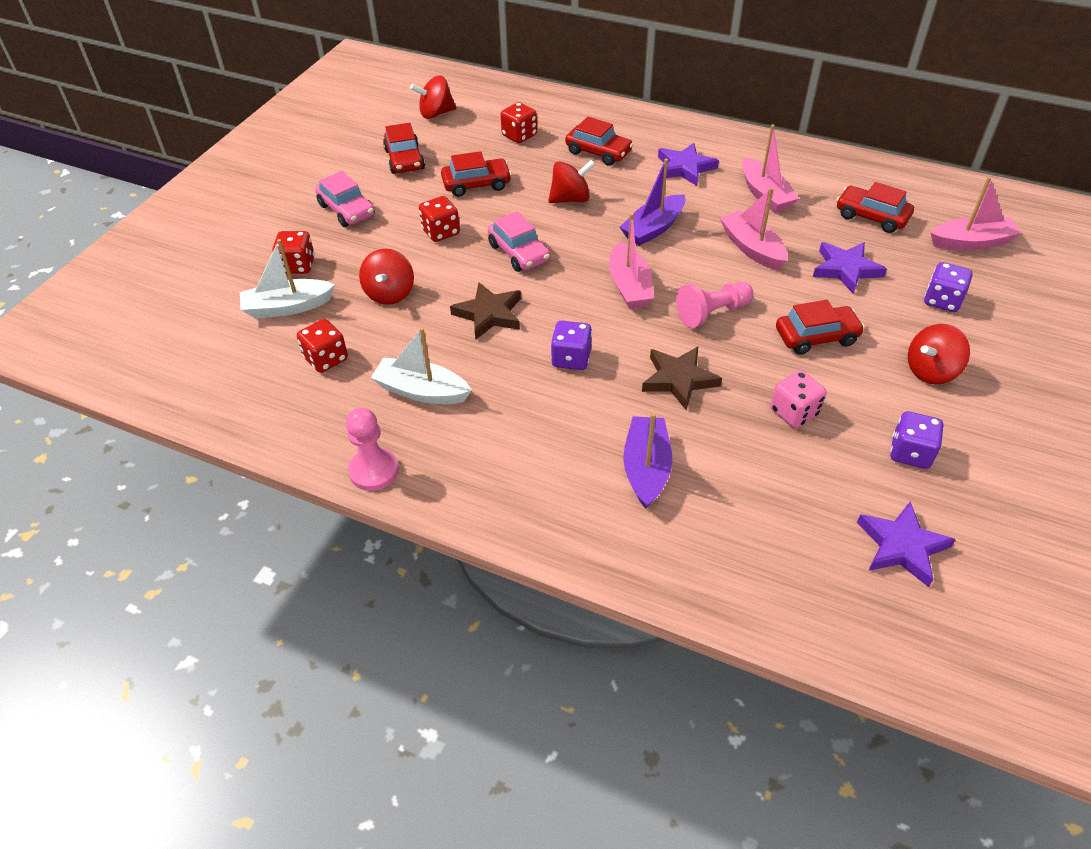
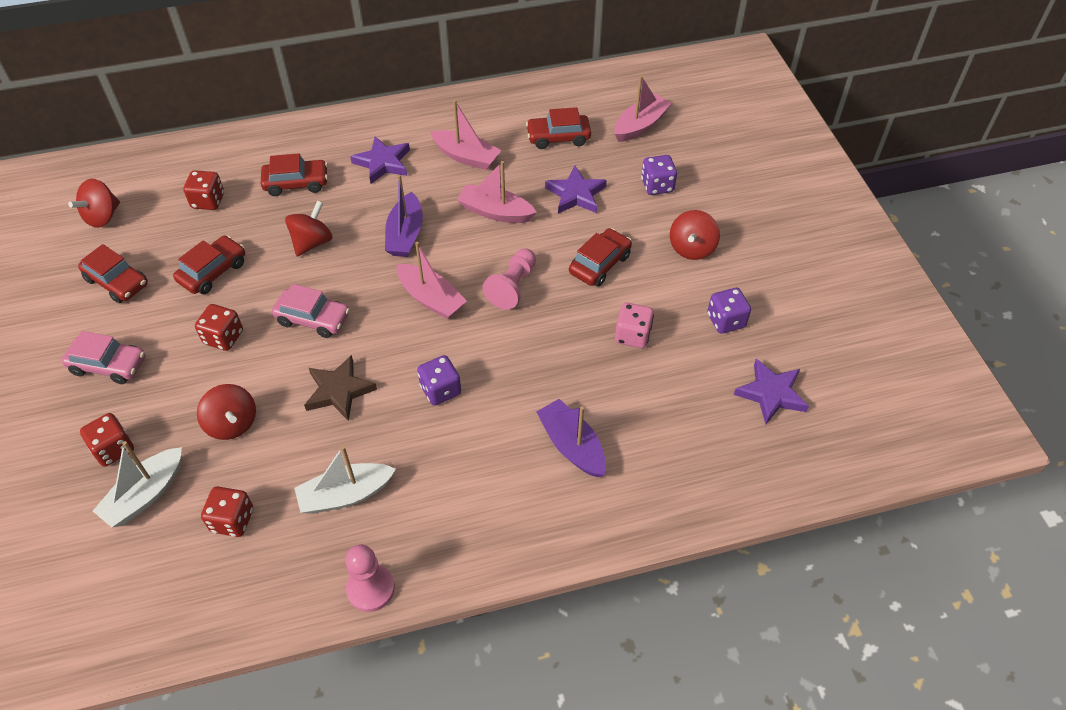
camera: 40 degrees left, 5 degrees up
(678, 379) = (534, 358): brown star -> none

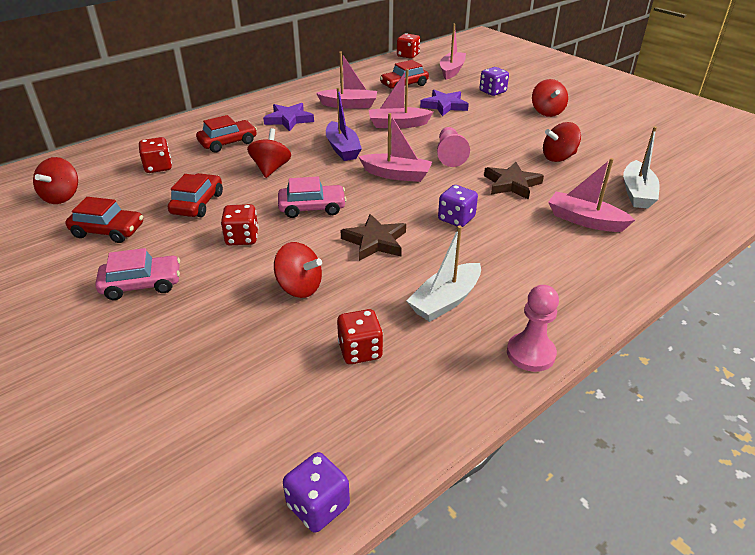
camera: 25 degrees left, 15 degrees down
(114, 449) = (194, 339): red dice -> red dice (408, 55)
(145, 495) = (256, 361): white boat -> white boat (637, 193)
(541, 359) = (512, 184): none -> brown star
(572, 445) = (585, 220): purple boat -> pink boat
(599, 264) = (497, 131): red car -> none
(632, 335) = (558, 157): pink dice -> red spinning top
(726, 321) = (607, 137): purple dice -> purple dice (318, 506)
(771, 394) = (676, 161): purple star -> none

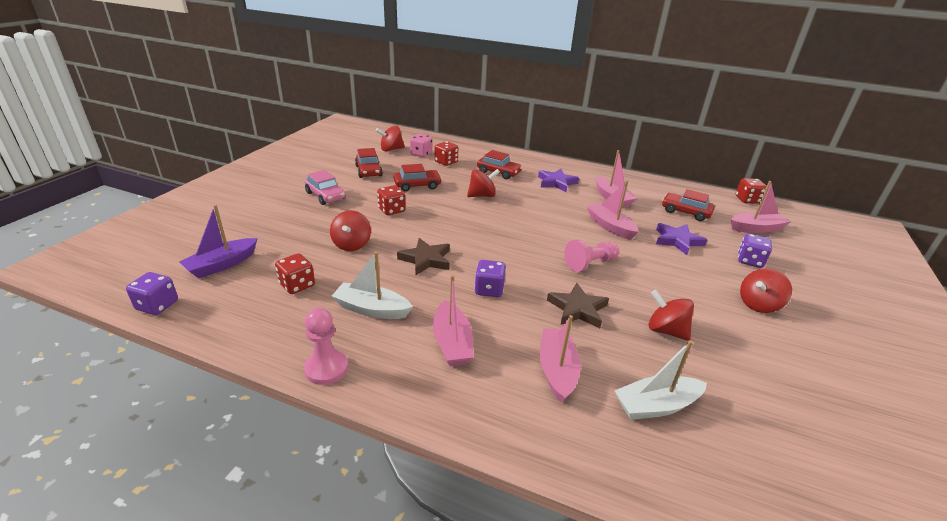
camera: 60 degrees right, 5 degrees down
(109, 178) = (421, 154): none -> pink dice
(312, 208) = (447, 224): pink car -> none
(342, 149) = (540, 213): purple boat -> purple boat (222, 265)
(396, 175) = (528, 246): pink boat -> pink boat (452, 343)

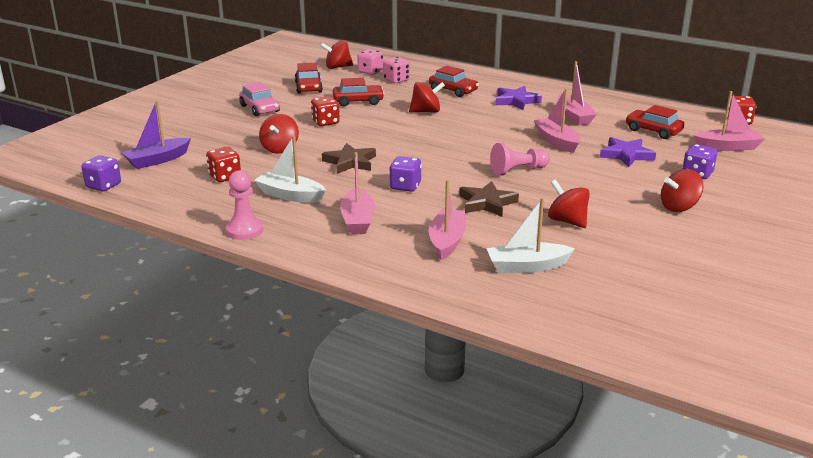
camera: 10 degrees right, 5 degrees down
(446, 162) = (396, 80): red dice -> pink dice

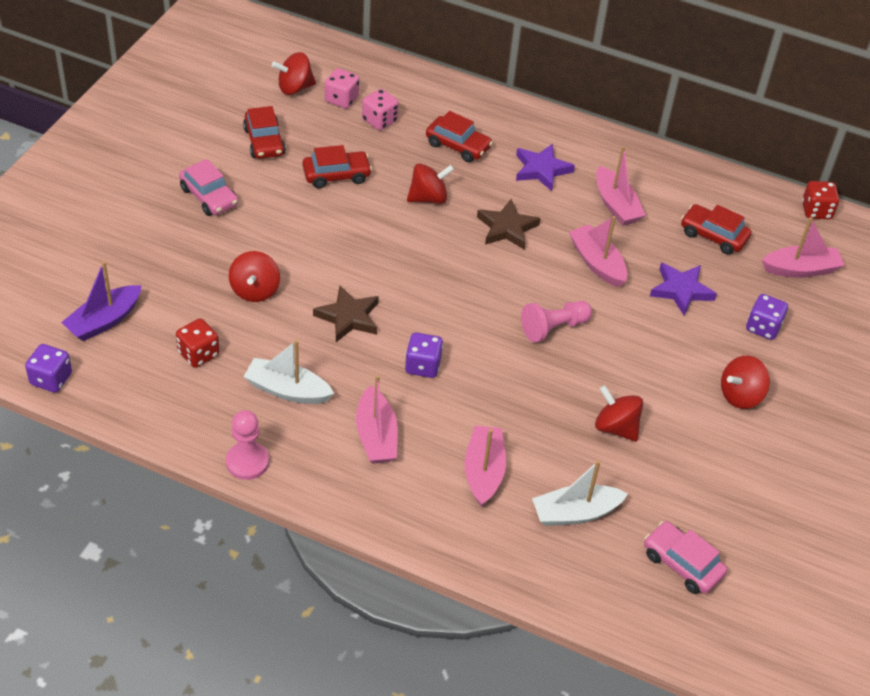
camera: 10 degrees left, 20 degrees up
(325, 122) = (302, 227): red dice -> none
(487, 203) = (522, 396): brown star -> brown star (507, 228)
(626, 299) = (682, 564): none -> pink car

